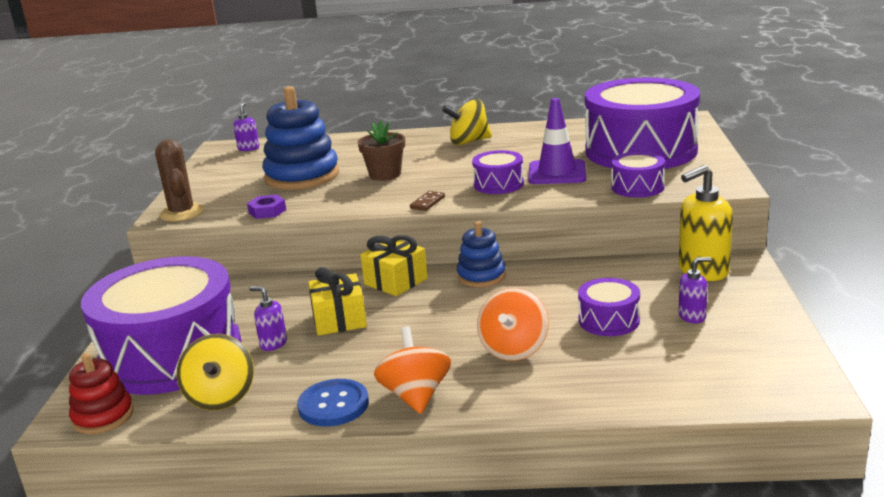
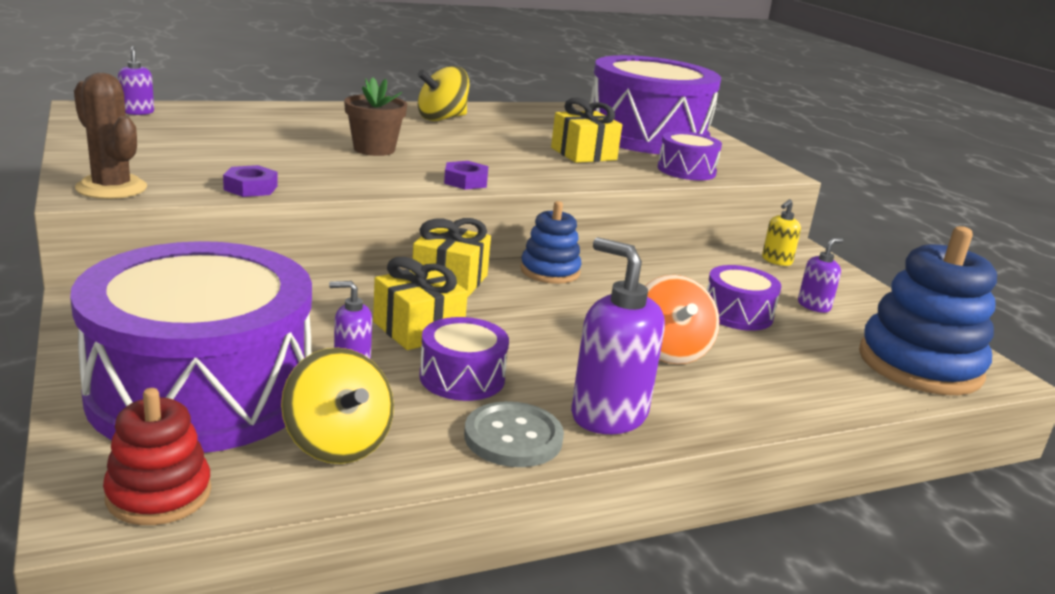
camera: 30 degrees left, 0 degrees up
(302, 176) = (257, 147): blue stacking toy -> blue stacking toy (919, 365)
(333, 405) = (513, 437): blue button -> grey button
(415, 396) = (608, 415): orange spinning top -> purple soap dispenser
(427, 203) = (466, 181): brown domino -> purple nut
(498, 184) = (530, 164): purple drum -> purple drum (462, 377)
(557, 173) = (583, 154): purple traffic cone -> yellow gift
(702, 271) = (776, 261): yellow soap dispenser -> yellow soap dispenser, size x0.53

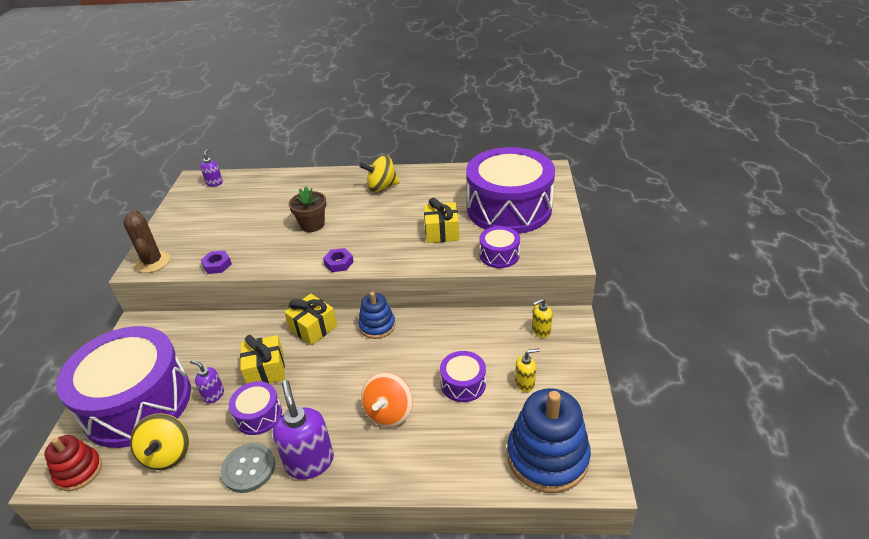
camera: 30 degrees right, 15 degrees up
(814, 306) = (525, 383): purple soap dispenser -> yellow soap dispenser

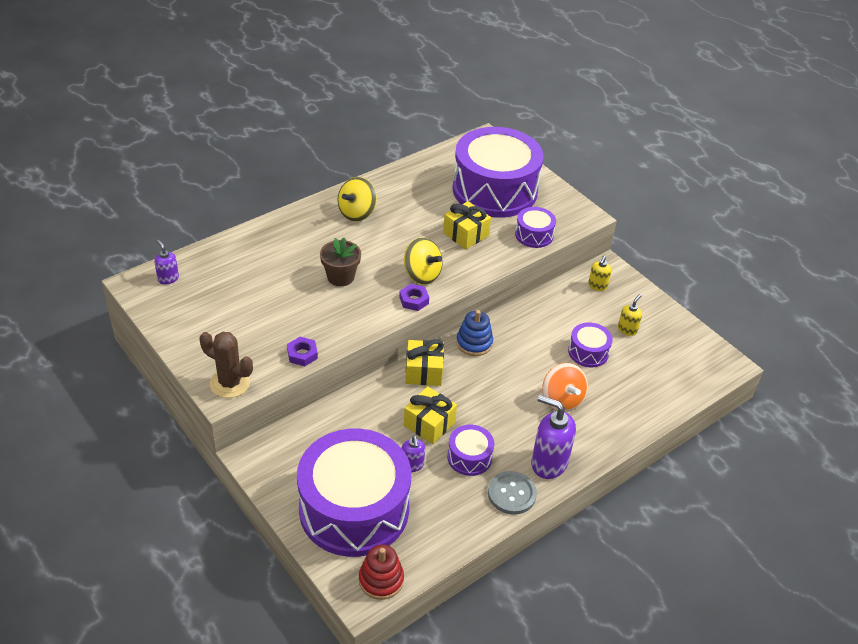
camera: 45 degrees left, 5 degrees up
(167, 454) = (436, 524): yellow spinning top -> yellow spinning top (422, 275)
(213, 395) = (412, 465): purple soap dispenser -> purple soap dispenser turned 90 degrees counterclockwise
(547, 457) = (689, 369): blue stacking toy -> none

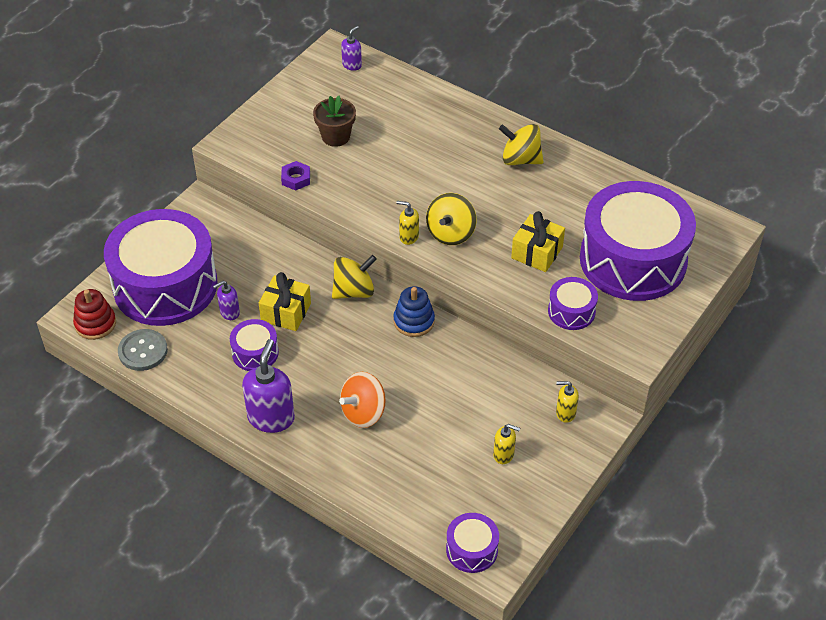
camera: 75 degrees right, 5 degrees up
(230, 383) = (240, 144): brown cactus -> none
(340, 277) = (414, 175): brown flower pot -> brown flower pot (336, 137)
(414, 300) = (408, 237): purple nut -> yellow soap dispenser
(424, 371) = (354, 291): yellow gift -> yellow spinning top
(511, 494) = (221, 395): grey button -> grey button (143, 351)
(588, 352) = (448, 423): purple drum -> purple drum (472, 549)

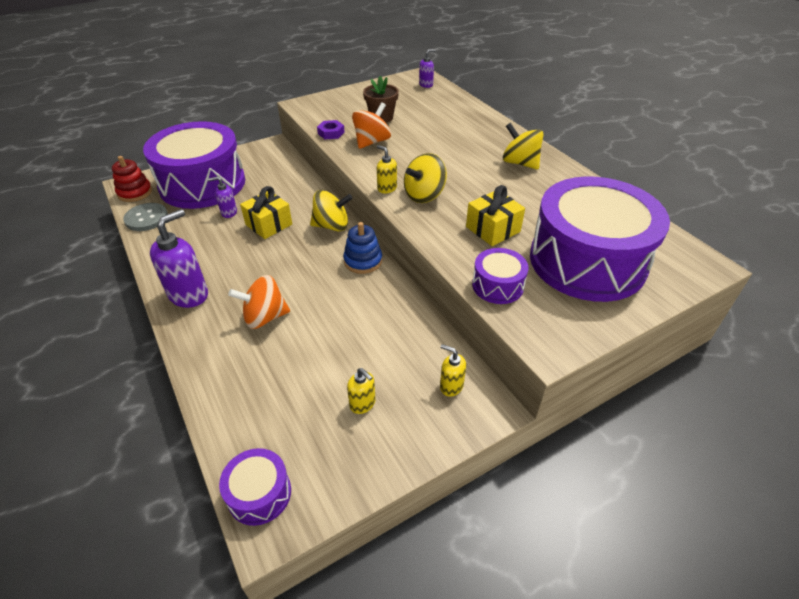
camera: 25 degrees right, 5 degrees down
(255, 353) = (221, 244): purple drum -> none
(350, 178) = (372, 142): none -> orange spinning top

